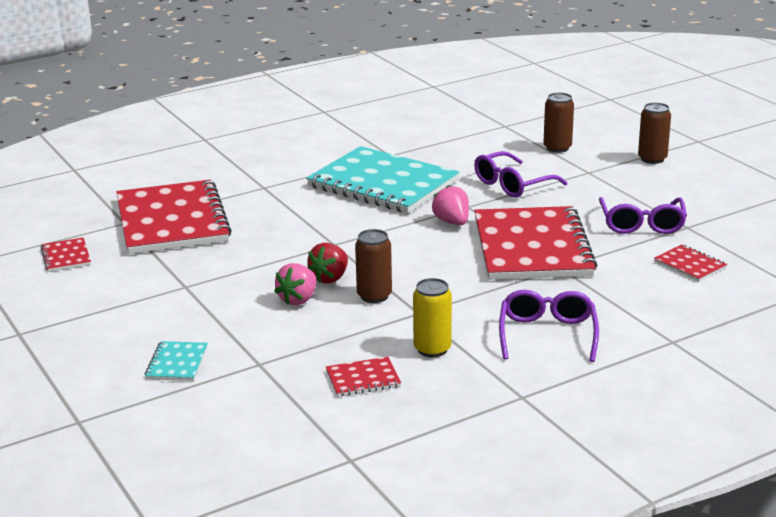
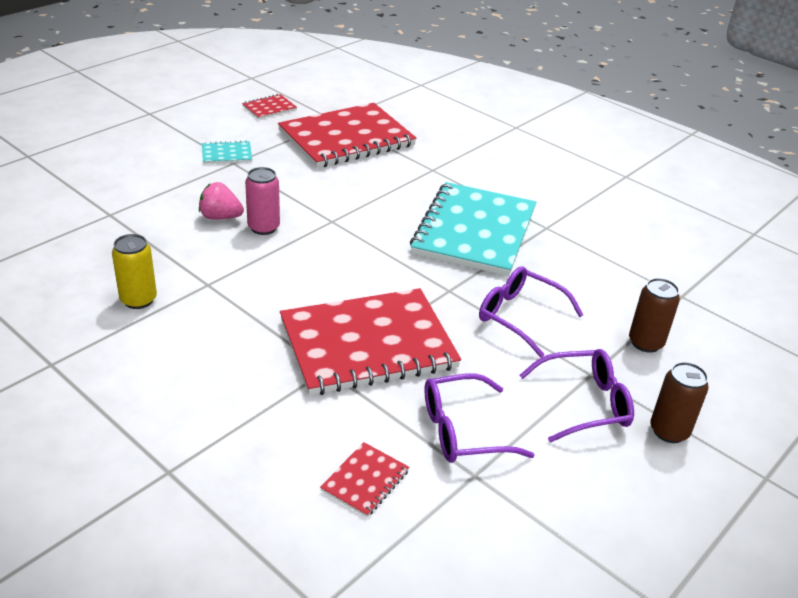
camera: 70 degrees right, 10 degrees up
(177, 363) = (109, 179): turquoise notebook -> turquoise notebook (227, 154)
(330, 278) = (263, 227): red strawberry -> pink can
(363, 379) = (84, 268): red notebook -> none
(374, 296) = (235, 255): brown can -> none
(452, 222) = (406, 284): pink strawberry -> none
(547, 335) = (173, 371): purple glasses -> purple glasses (583, 403)

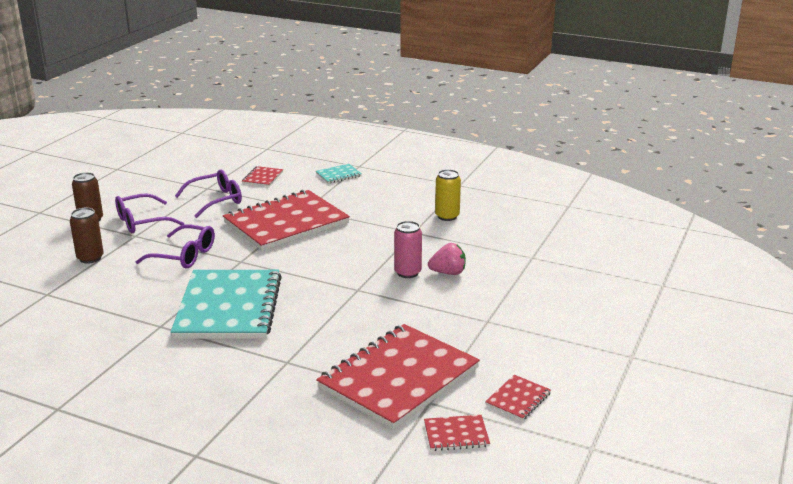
camera: 165 degrees right, 10 degrees down
(227, 154) = (501, 328): turquoise notebook -> turquoise notebook (338, 175)
(332, 100) = (456, 434): none -> red notebook

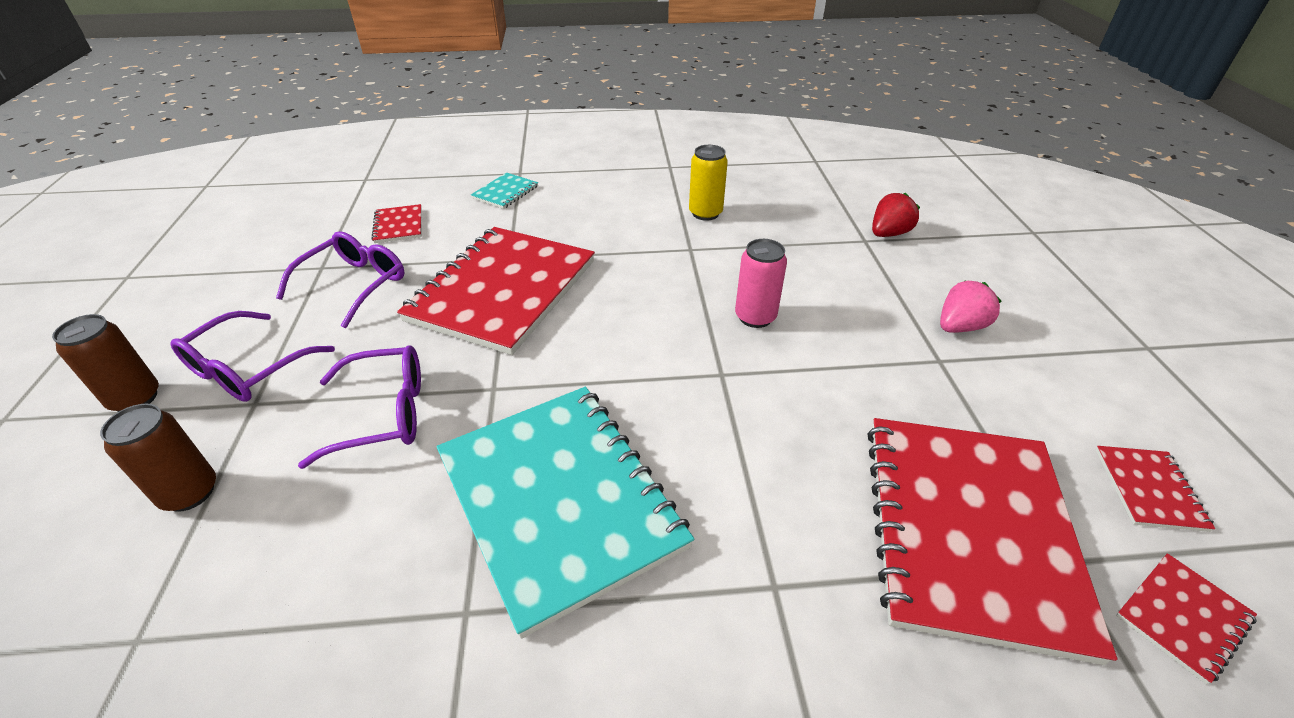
camera: 30 degrees left, 15 degrees up
(448, 273) = (803, 298): pink strawberry -> pink strawberry (959, 327)
(553, 258) = (888, 234): none -> red strawberry

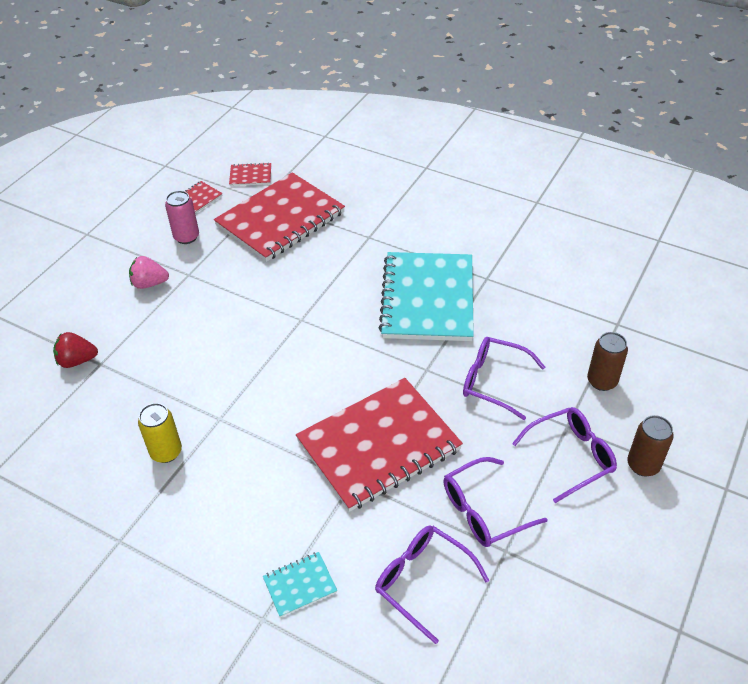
camera: 145 degrees left, 5 degrees up
(398, 225) = (423, 581): red notebook -> purple glasses
(755, 317) = (244, 342): pink can -> pink can (186, 237)

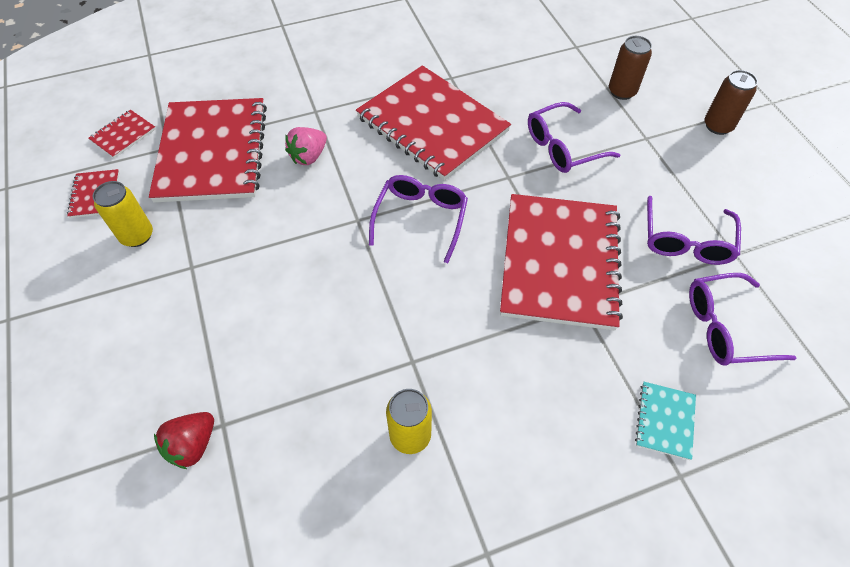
camera: 50 degrees left, 10 degrees up
(149, 284) = (162, 308): pink strawberry -> pink strawberry (309, 156)
(186, 237) = (137, 236): pink can -> yellow can
(427, 299) = (432, 124): turquoise notebook -> red notebook
(570, 457) = (677, 157): purple glasses -> purple glasses (420, 219)

